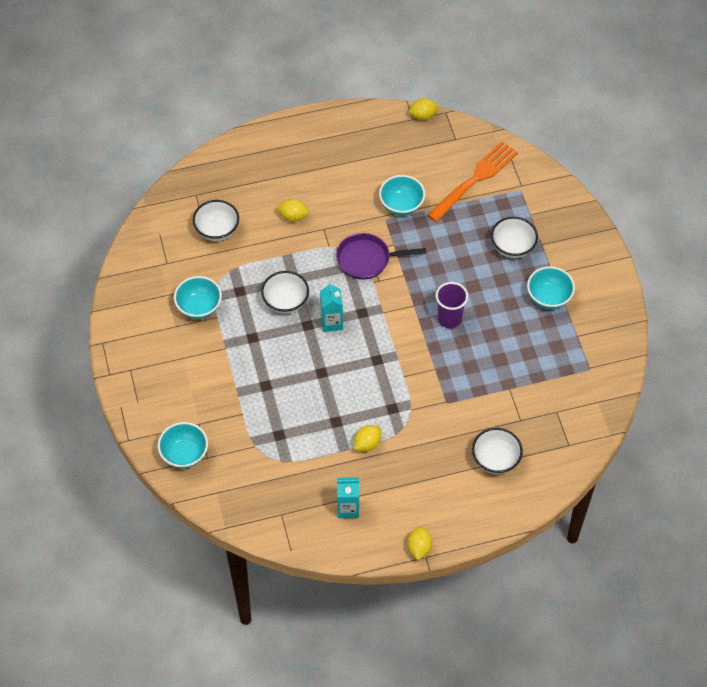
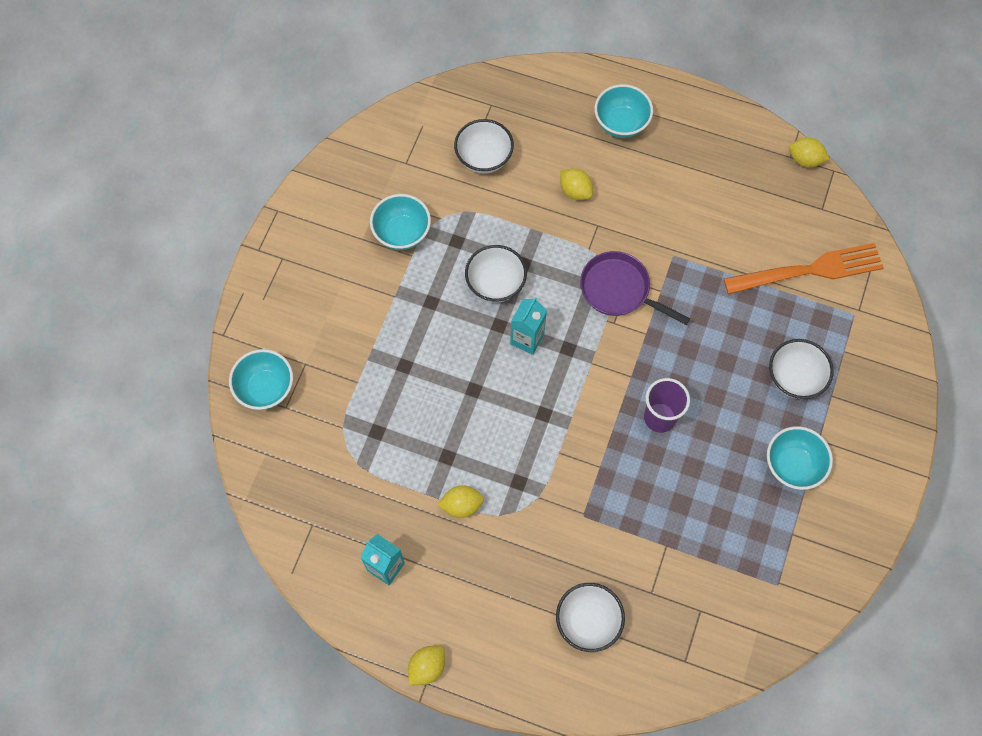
camera: 35 degrees right, 10 degrees up
(401, 205) = (703, 250): turquoise bowl -> turquoise bowl (621, 123)

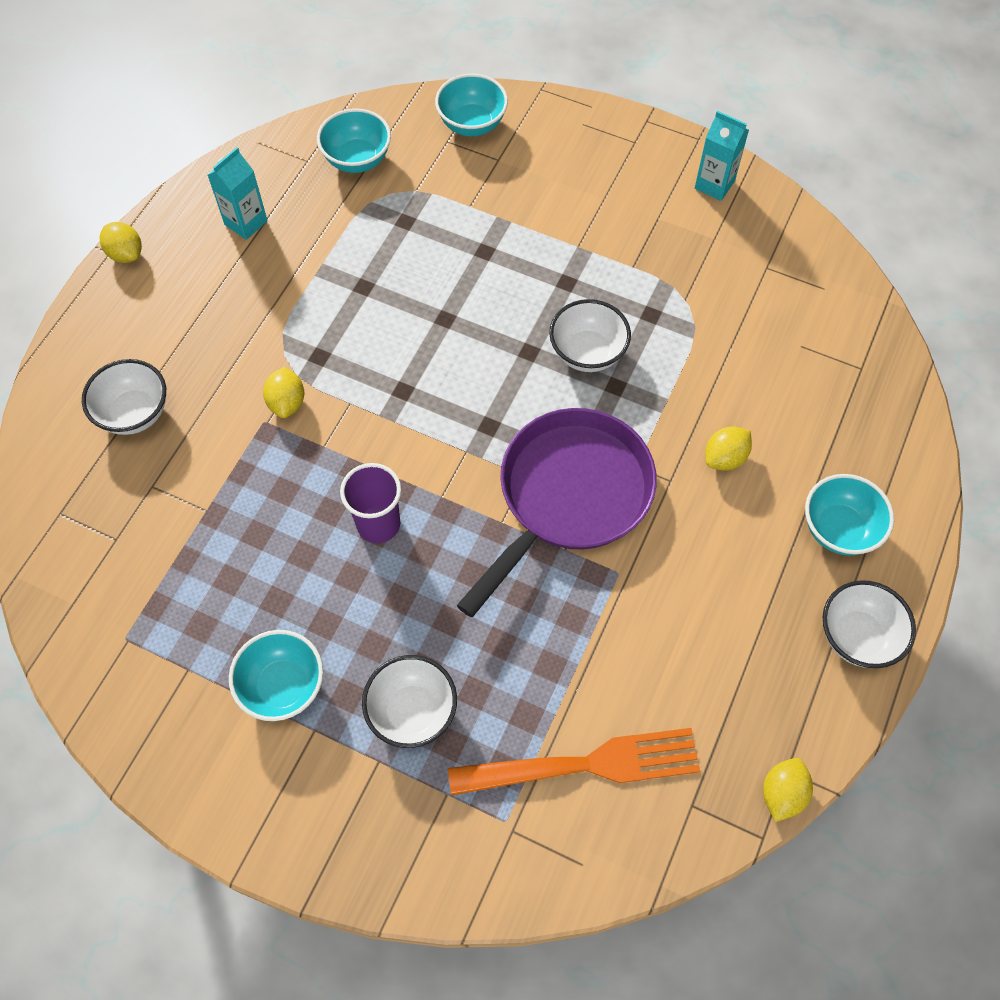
camera: 95 degrees right, 5 degrees down
(402, 233) = (664, 258): turquoise bowl -> turquoise bowl (357, 160)
(461, 505) = (302, 297): yellow lemon -> yellow lemon (287, 402)
(484, 158) = (775, 353): white bowl -> white bowl (857, 636)
(527, 339) = (507, 381): turquoise carton -> turquoise carton (714, 185)
(619, 290) = (569, 496): purple pan -> purple pan, size x1.60
(809, 270) = (584, 765): orange fork -> orange fork turned 90 degrees counterclockwise

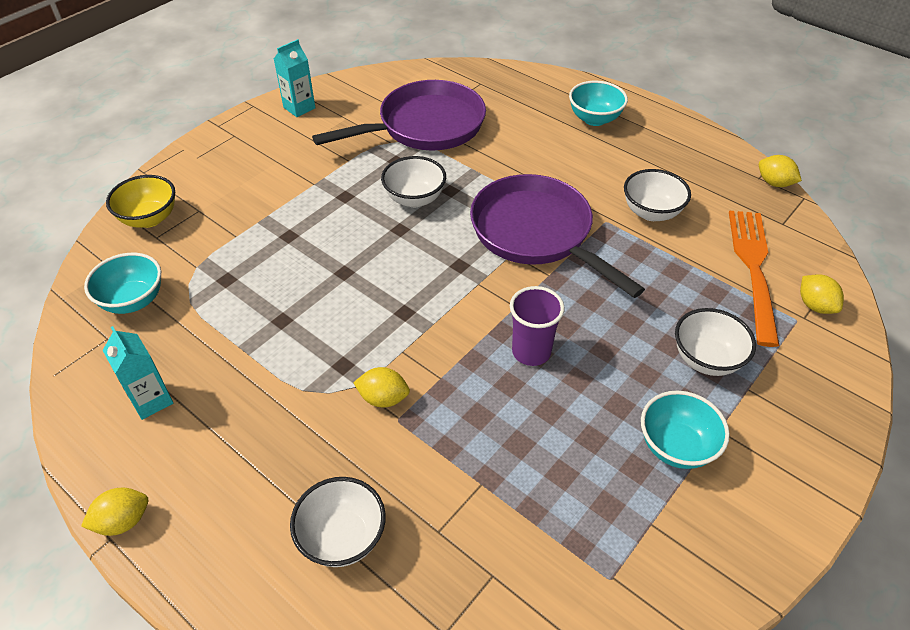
camera: 75 degrees left, 15 degrees down
(472, 124) = (149, 218): turquoise bowl -> yellow bowl
(725, 458) = (528, 153): yellow lemon -> yellow lemon (815, 305)
(733, 327) = (425, 126): none -> purple pan
(857, 636) = (670, 129): white bowl -> white bowl (651, 212)

